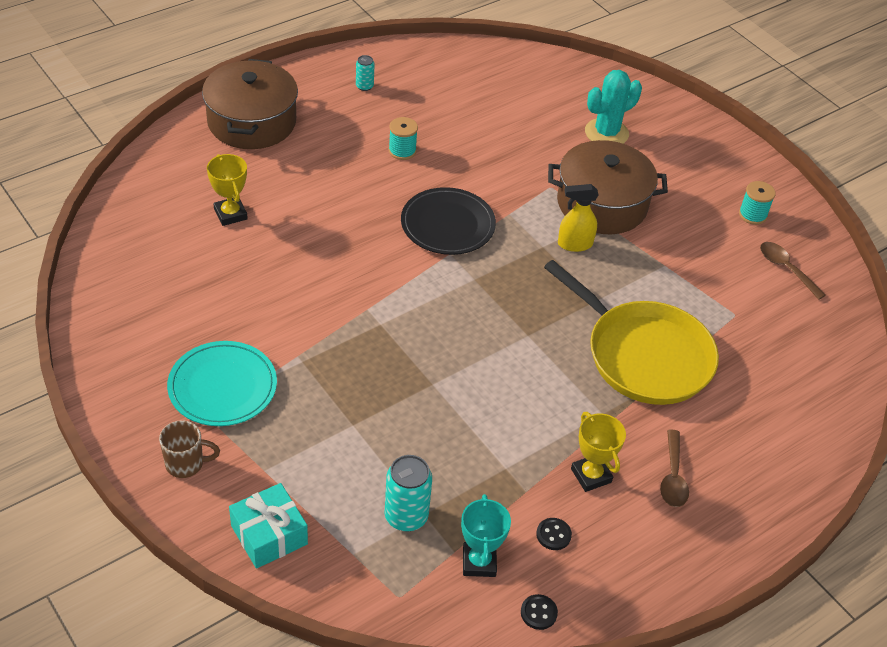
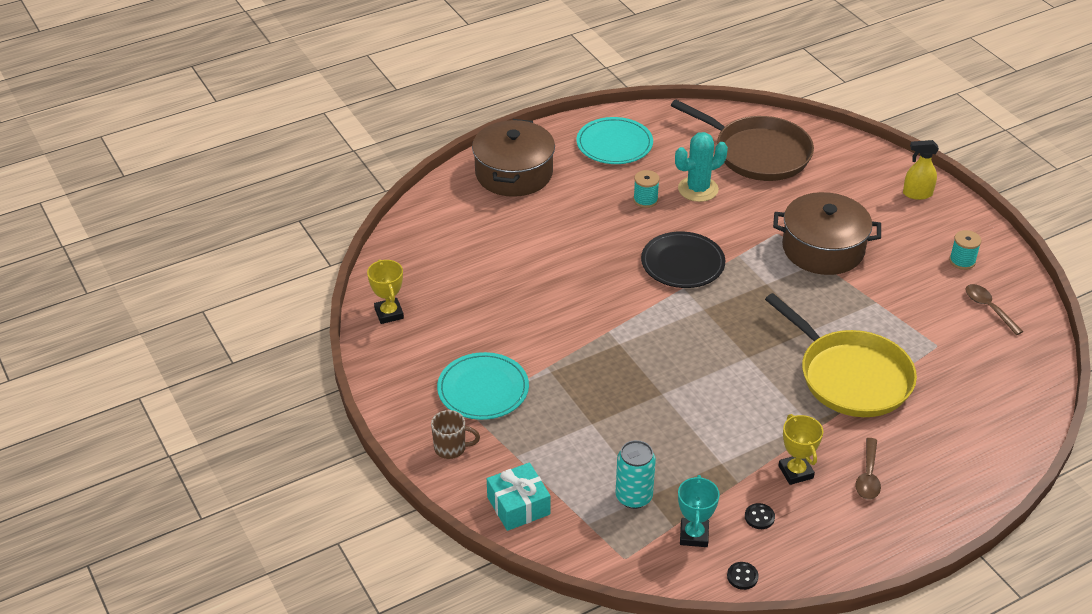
camera: 10 degrees right, 5 degrees down
(230, 214) = (493, 250): yellow trophy -> yellow trophy (389, 313)
(364, 86) = (614, 144): turquoise can -> turquoise plate
(523, 95) = (758, 153): none -> brown pan
(574, 244) = (795, 282): yellow spray bottle -> yellow spray bottle (917, 194)
(606, 133) = (832, 187): turquoise cactus -> turquoise cactus (698, 189)

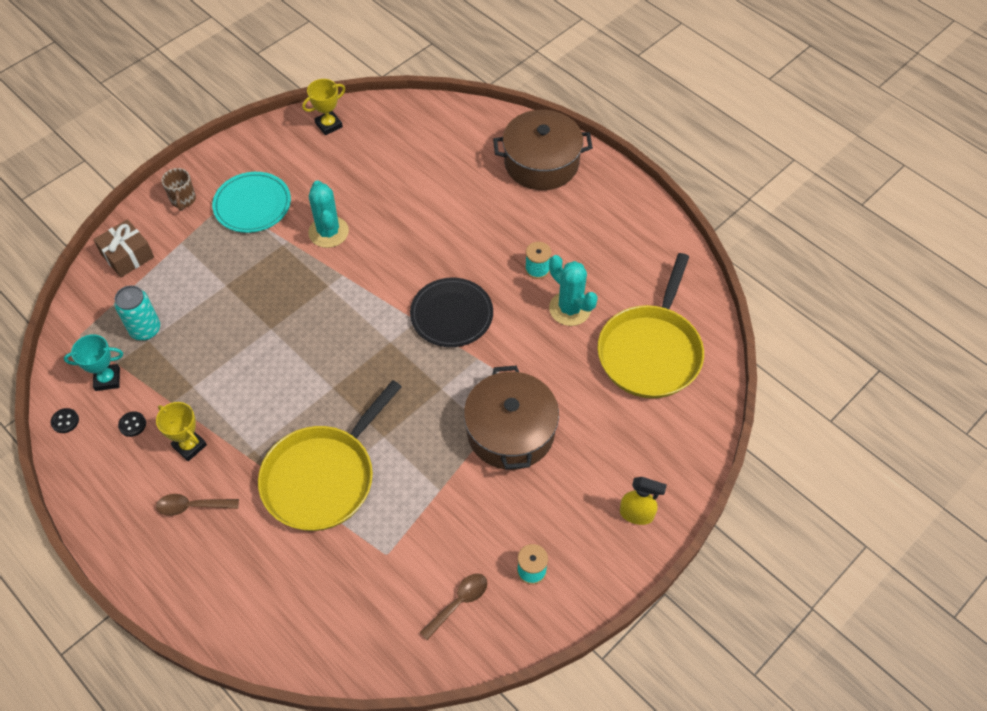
camera: 75 degrees right, 15 degrees up
(518, 506) = (127, 255): turquoise gift -> brown gift
(546, 334) = (328, 232): none -> turquoise cactus
(614, 144) = (616, 228): turquoise plate -> none
(758, 153) = (651, 352): brown pan -> yellow pan
(795, 472) = (189, 446): yellow trophy -> yellow trophy turned 75 degrees clockwise
(917, 194) = (637, 514): yellow spray bottle -> yellow spray bottle turned 120 degrees clockwise

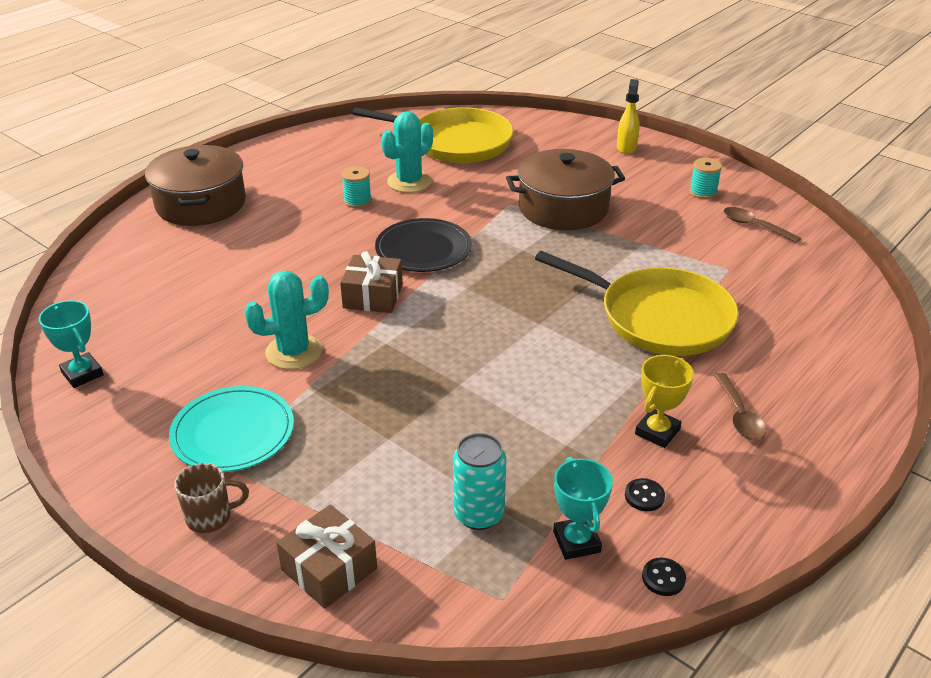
camera: 95 degrees left, 20 degrees down
(329, 125) = (82, 374): yellow trophy -> turquoise trophy
(389, 278) = (373, 296): none -> brown gift

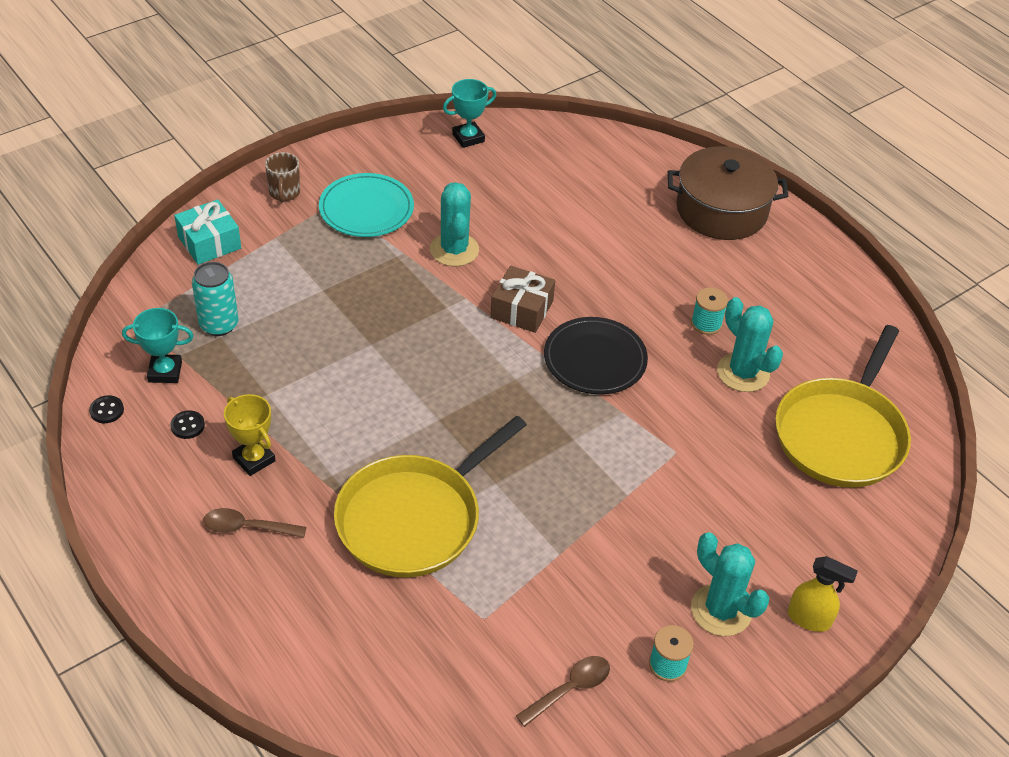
camera: 100 degrees right, 10 degrees up
(329, 569) = (209, 242): brown gift -> turquoise gift
(563, 208) = (656, 500): brown pot -> none
(643, 177) = (721, 610): none -> turquoise cactus

